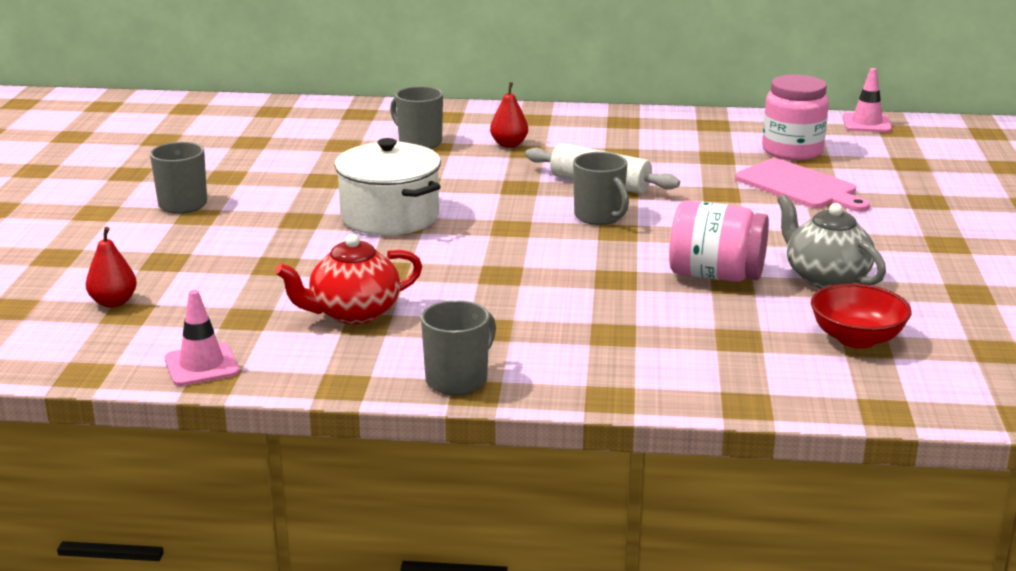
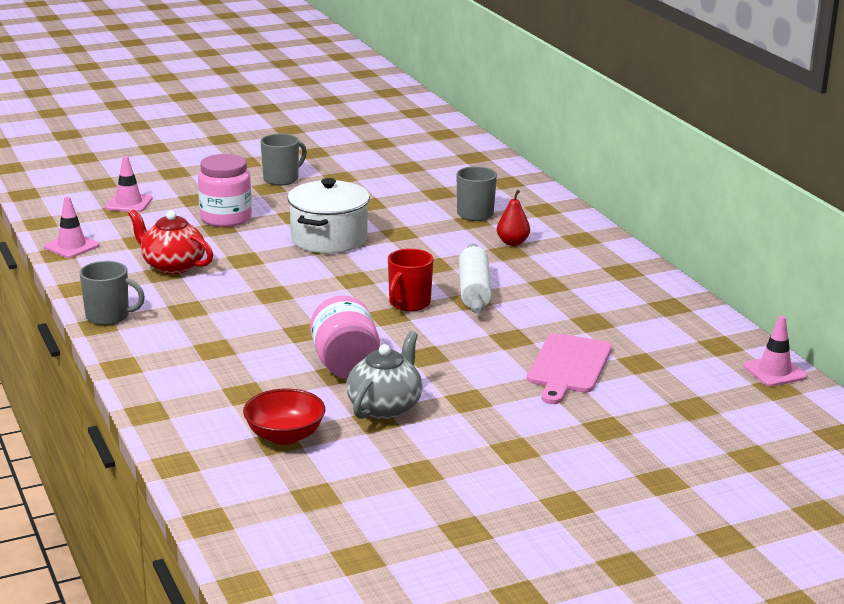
camera: 60 degrees right, 0 degrees up
(113, 302) = (129, 203): red pear -> pink traffic cone
(599, 217) = (409, 303): grey mug -> red mug
(792, 151) = (650, 350): pink jar -> pink jar (226, 218)

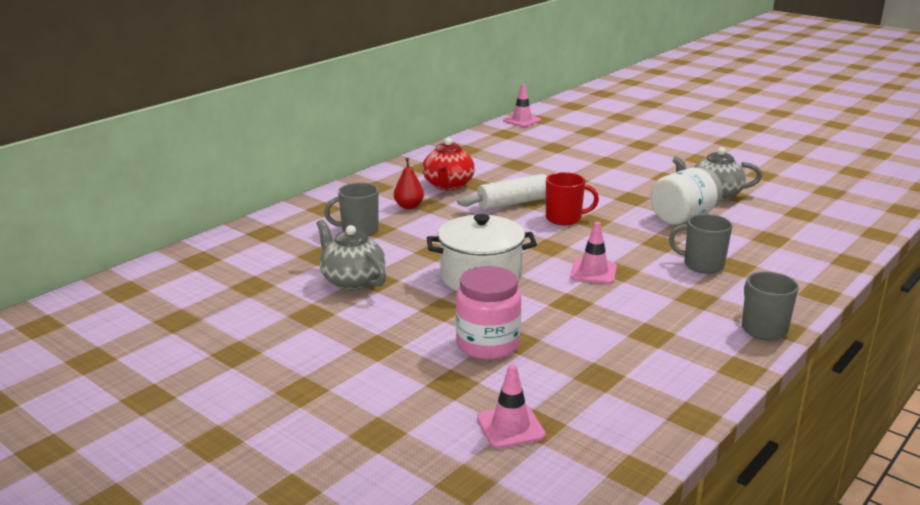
camera: 115 degrees left, 0 degrees up
(71, 246) = (666, 415): pink traffic cone -> pink traffic cone (593, 272)
(172, 266) = (630, 334): red teapot -> red teapot (448, 185)
(282, 179) = (343, 346): grey mug -> grey mug (702, 265)
(285, 436) = (793, 213): red bowl -> none
(345, 365) = (683, 217): pink jar -> white jar
(377, 196) = (352, 281): none -> grey teapot
(568, 366) = (587, 161): pink cutting board -> none

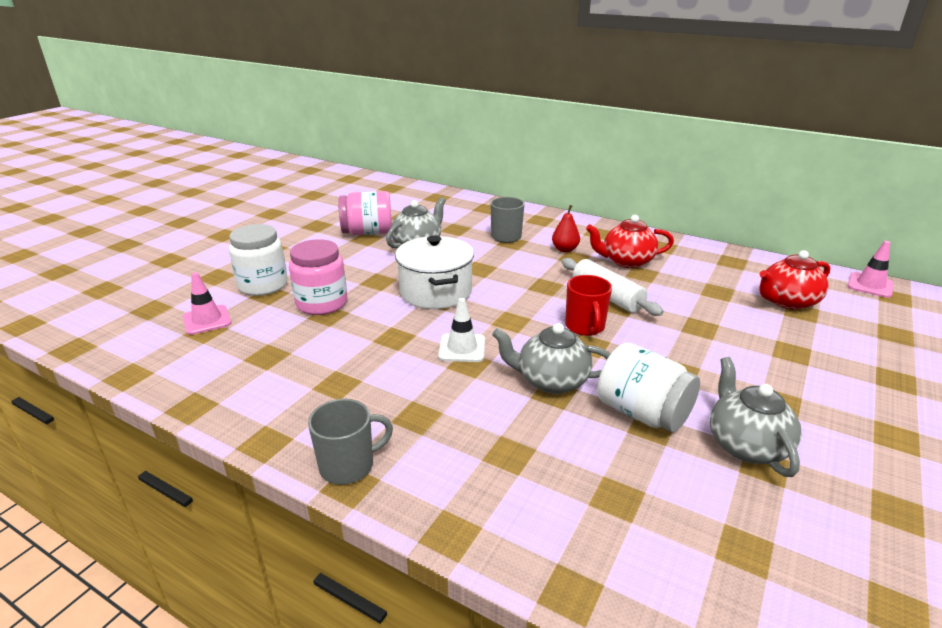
camera: 80 degrees right, 5 degrees up
(292, 312) = (368, 232): none -> pink jar
(424, 389) = (263, 285): none -> white jar
(539, 147) = (787, 302): none -> red teapot
(593, 272) = (462, 348): pink traffic cone -> white traffic cone
(645, 241) = (551, 381): none -> grey teapot
(702, 265) = (503, 424): grey mug -> none

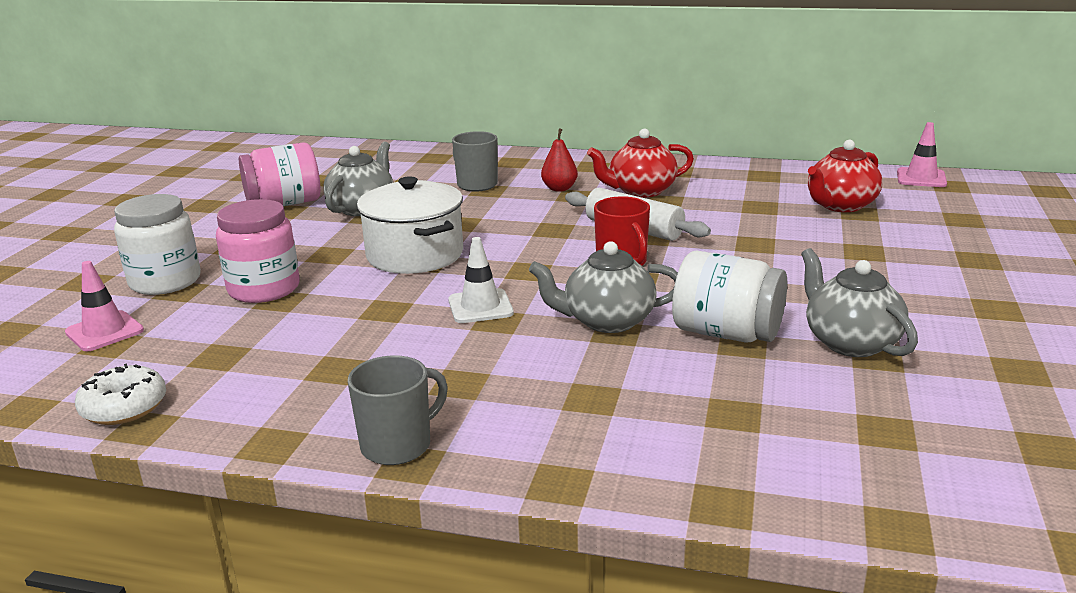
camera: 15 degrees left, 5 degrees down
(188, 387) = (124, 407): none -> white donut

